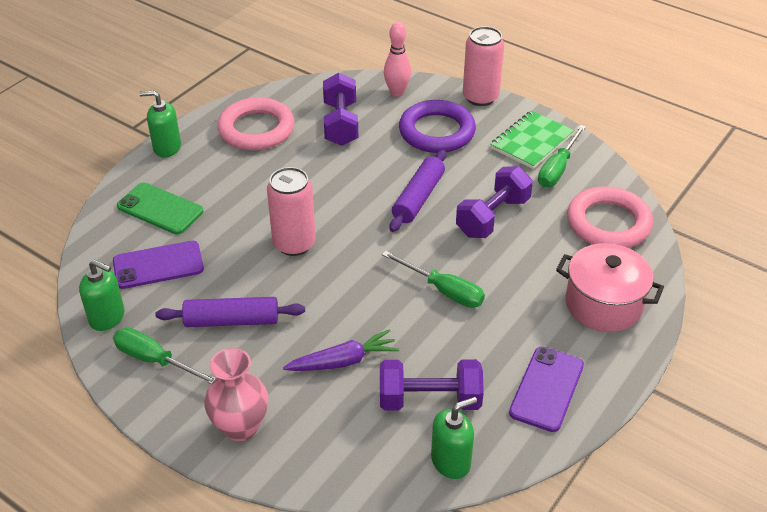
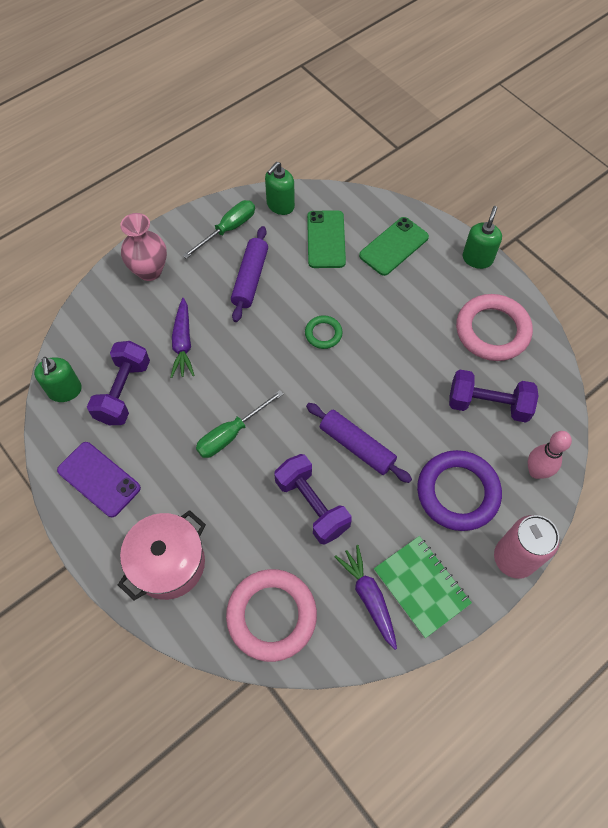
camera: 105 degrees right, 20 degrees up
(158, 265) = (326, 239): purple phone -> green phone
(294, 244) = (323, 334): pink can -> green ring
(557, 169) = (369, 597): green screwdriver -> purple carrot

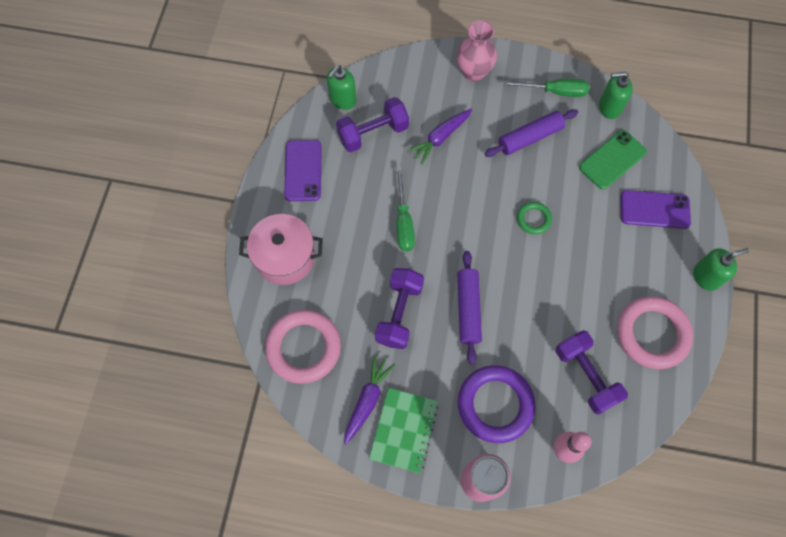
camera: 50 degrees right, 5 degrees up
(231, 434) = (403, 222): green screwdriver -> green screwdriver turned 105 degrees counterclockwise
(394, 246) = (654, 210): green phone -> purple phone

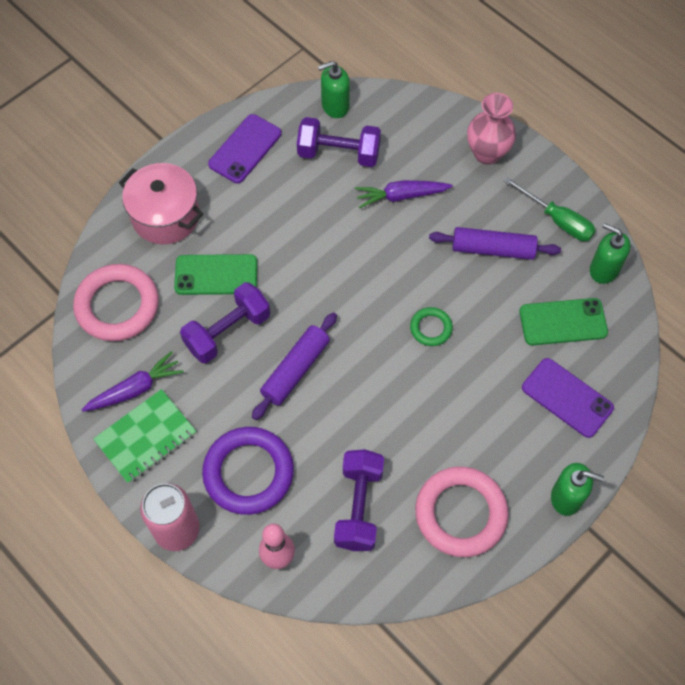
camera: 35 degrees right, 5 degrees down
(357, 277) = (216, 275): none -> green phone
(403, 222) = (300, 252): green screwdriver -> none

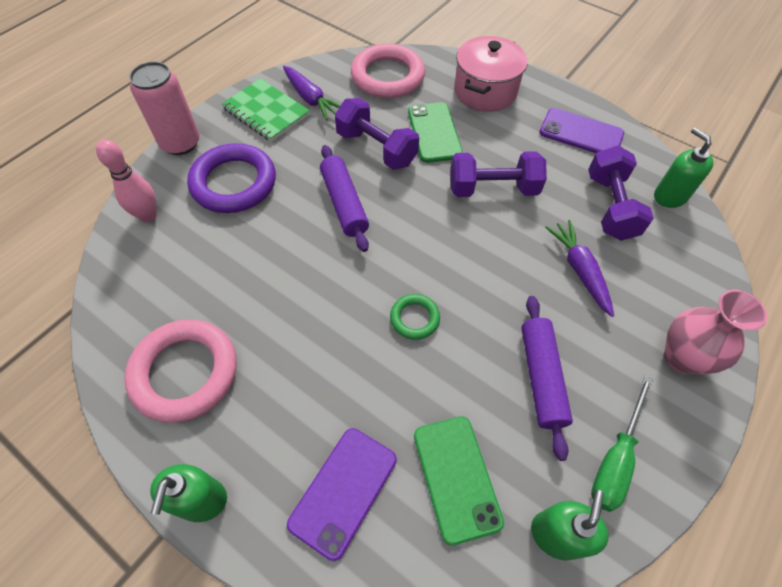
camera: 80 degrees right, 5 degrees down
(296, 370) = (344, 203): purple rolling pin -> purple rolling pin turned 45 degrees clockwise
(359, 506) = (197, 273): purple dumbbell -> purple dumbbell (493, 189)

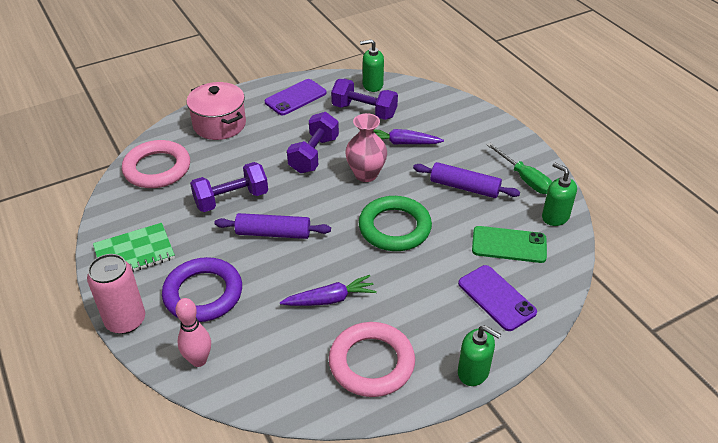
camera: 65 degrees left, 15 degrees down
(310, 99) = (143, 221): purple carrot -> purple carrot (330, 299)
(414, 318) = (394, 228): green ring -> green ring, size x2.01
(434, 132) = (239, 164): green phone -> none
(682, 358) = (479, 130): pink vase -> pink vase (366, 174)

